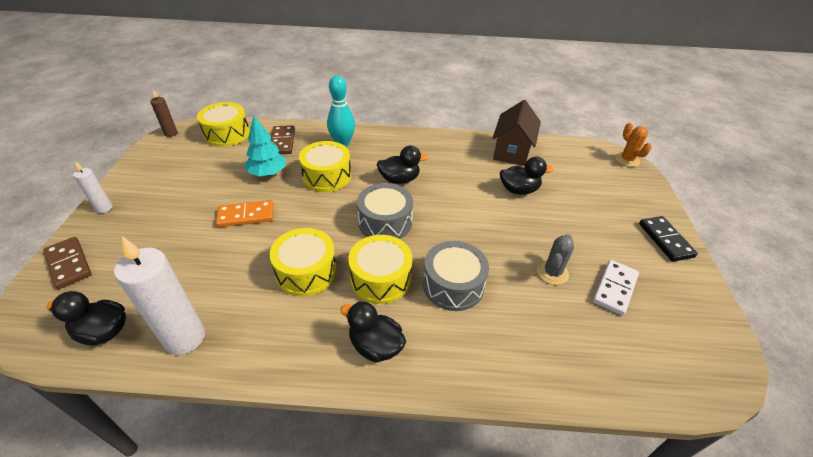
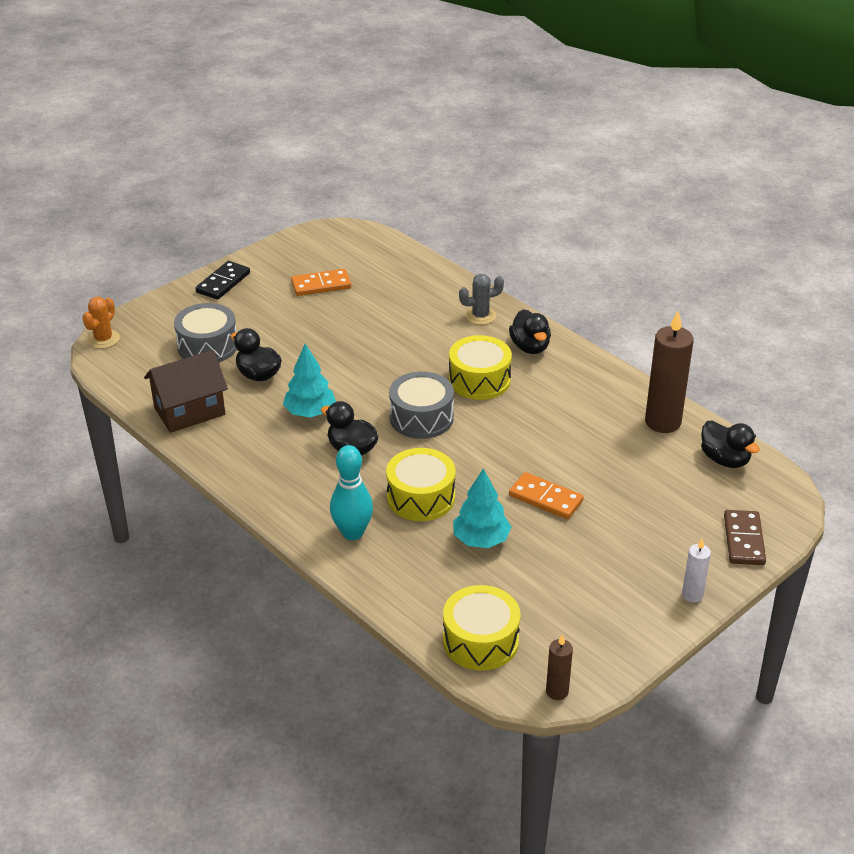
camera: 135 degrees left, 5 degrees down
(185, 338) = (662, 422): white candle -> brown candle
(282, 142) = (421, 580): brown domino -> none
(306, 271) = (533, 417): yellow drum -> none
(453, 285) = (430, 347): grey drum -> grey drum (207, 346)
(454, 186) = (310, 412): none -> turquoise tree
(552, 272) = (346, 314): grey cactus -> grey cactus (480, 316)
(614, 288) = (321, 285): white domino -> orange domino

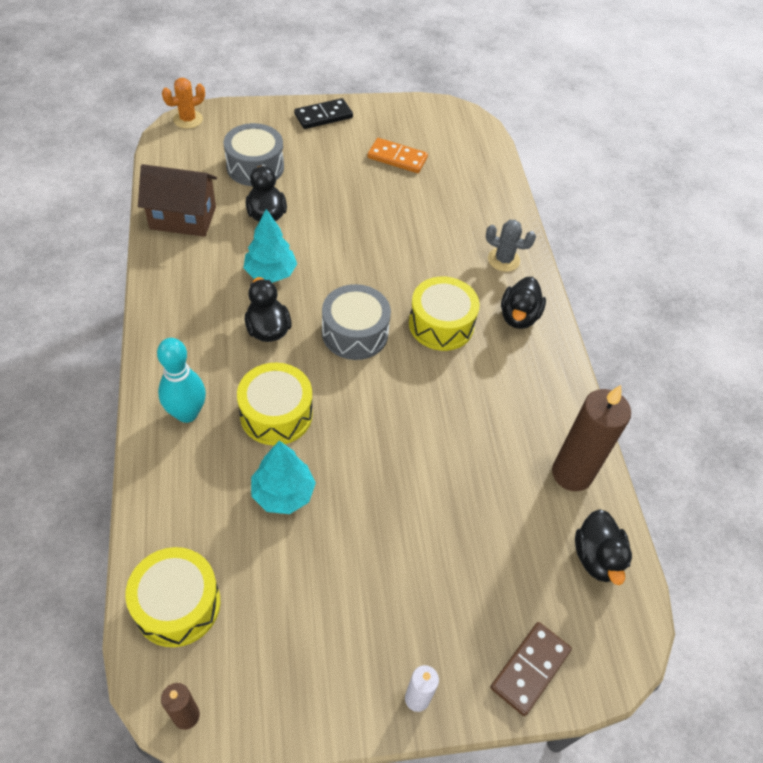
camera: 30 degrees right, 15 degrees up
(545, 498) = (381, 487): orange domino -> none

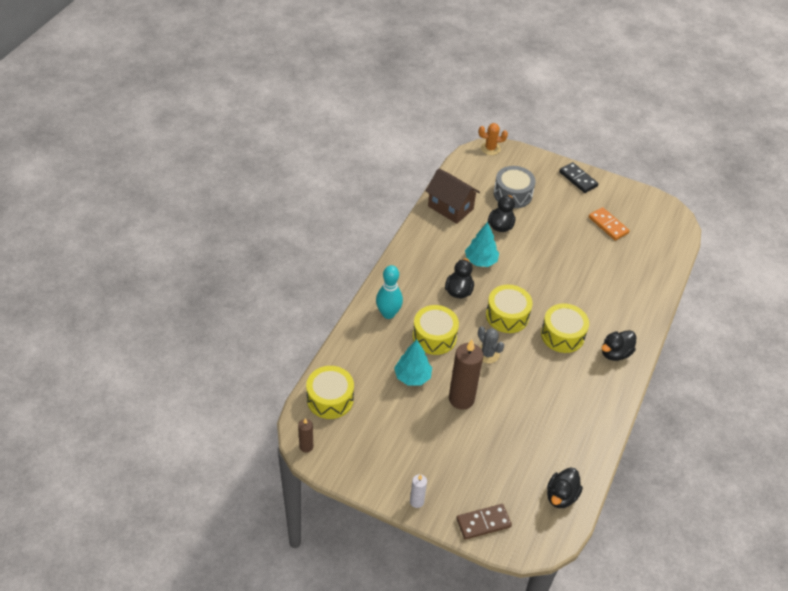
camera: 35 degrees right, 5 degrees down
(323, 116) = (578, 179): black domino -> black domino turned 45 degrees clockwise
(355, 333) = (507, 316): grey drum -> yellow drum
(503, 260) = (631, 317): grey cactus -> grey cactus (487, 354)
(572, 473) = (580, 450): brown candle -> brown candle (461, 399)

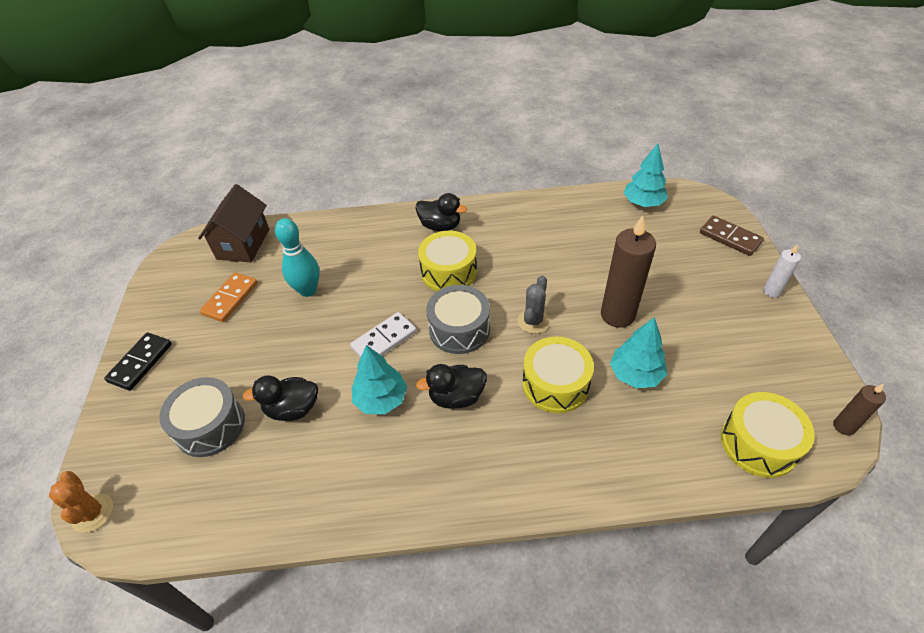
camera: 115 degrees left, 0 degrees up
(388, 313) = (564, 459): turquoise bowling pin -> turquoise bowling pin (308, 290)
(450, 207) = (284, 496): brown house -> brown house (243, 244)
(507, 316) = (459, 329): yellow drum -> grey drum
(523, 279) = (384, 340): none -> white domino
(561, 496) = (643, 203): black duck -> turquoise tree

